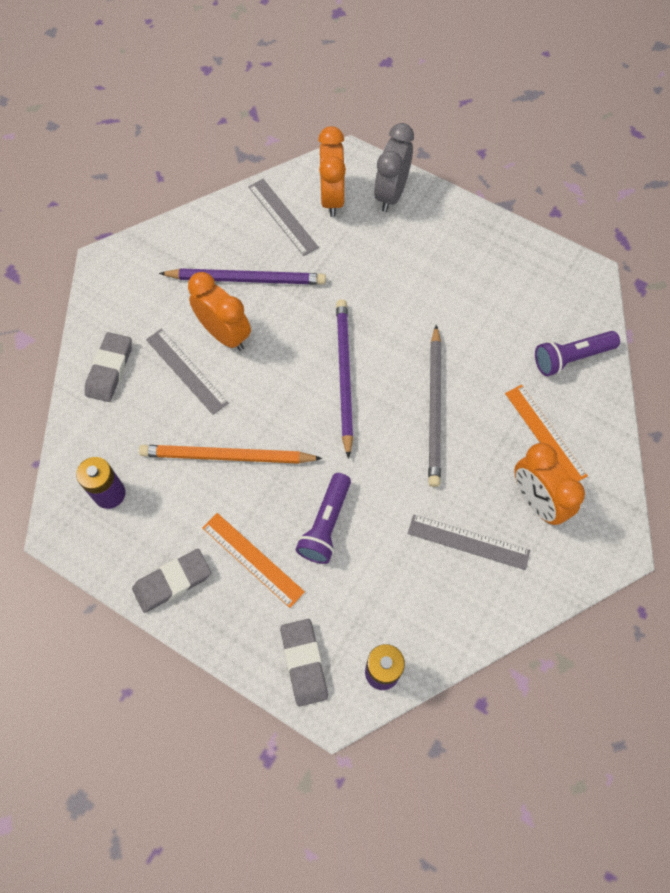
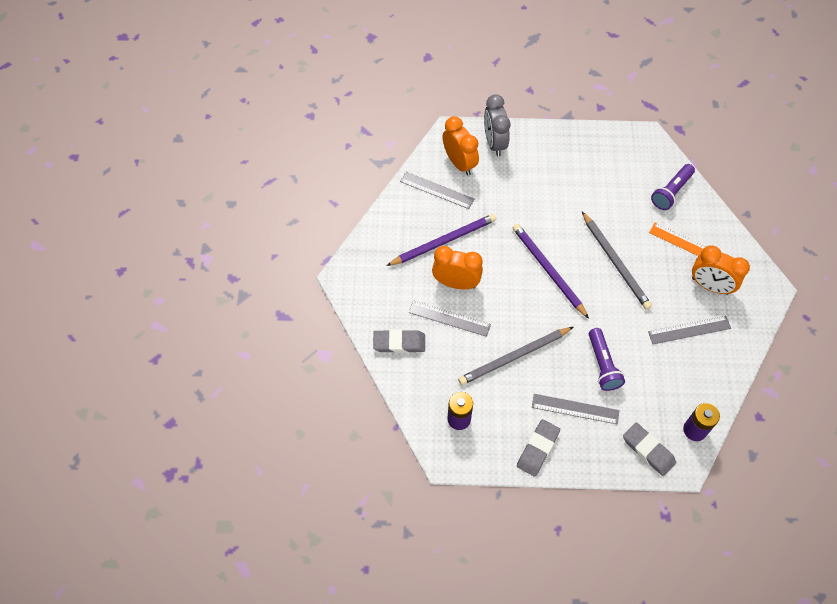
camera: 30 degrees left, 5 degrees down
(109, 369) = (399, 343): grey eraser -> grey eraser turned 75 degrees counterclockwise
(227, 456) = (514, 357): orange pencil -> grey pencil
(252, 559) = (575, 409): orange ruler -> grey ruler

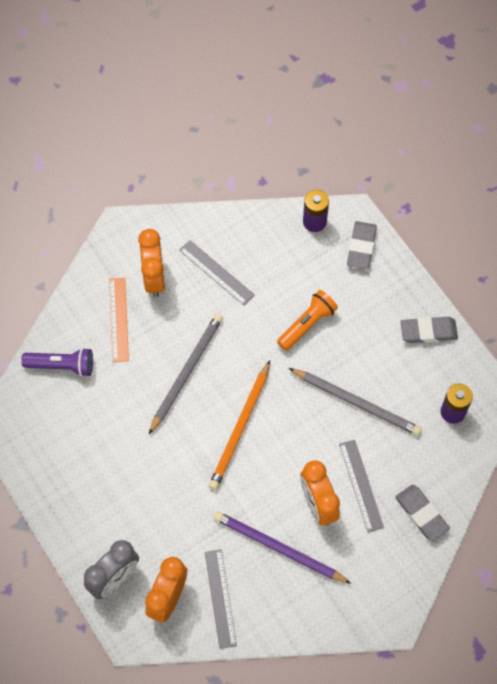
camera: 125 degrees left, 5 degrees up
(548, 270) = (240, 428): purple pencil -> orange pencil
(575, 409) = (368, 323): grey ruler -> none
(602, 365) = (307, 324): purple flashlight -> orange flashlight

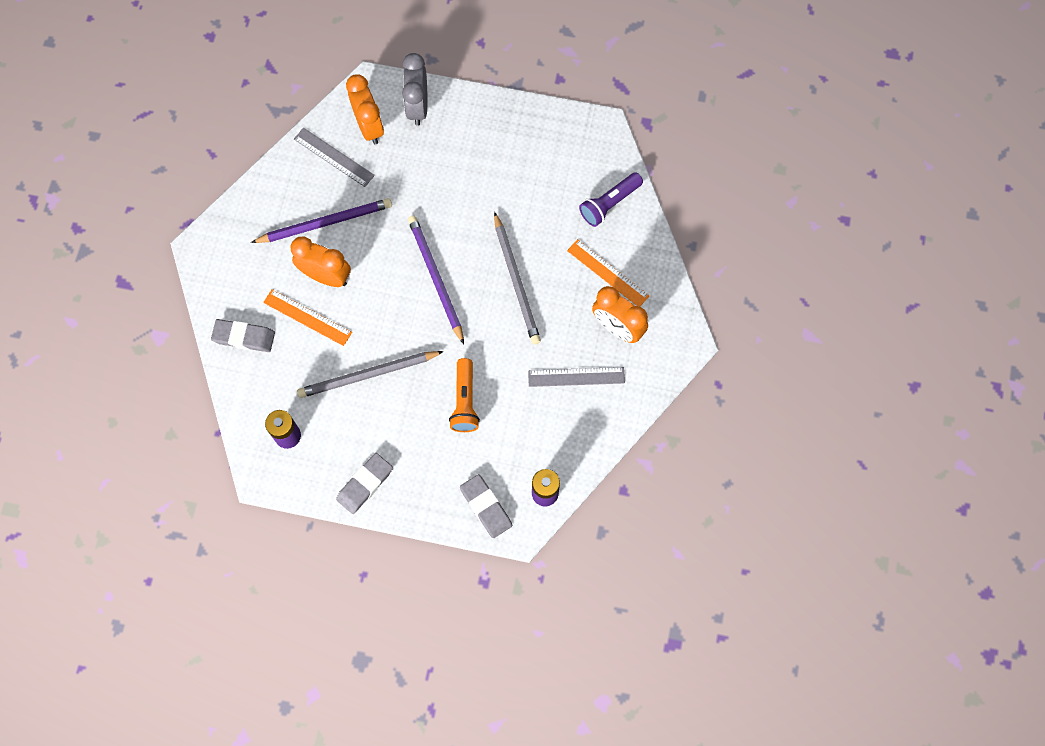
camera: 135 degrees right, 5 degrees up
(240, 428) = (435, 278): orange pencil -> purple pencil
(361, 485) = (307, 317): grey ruler -> orange ruler

